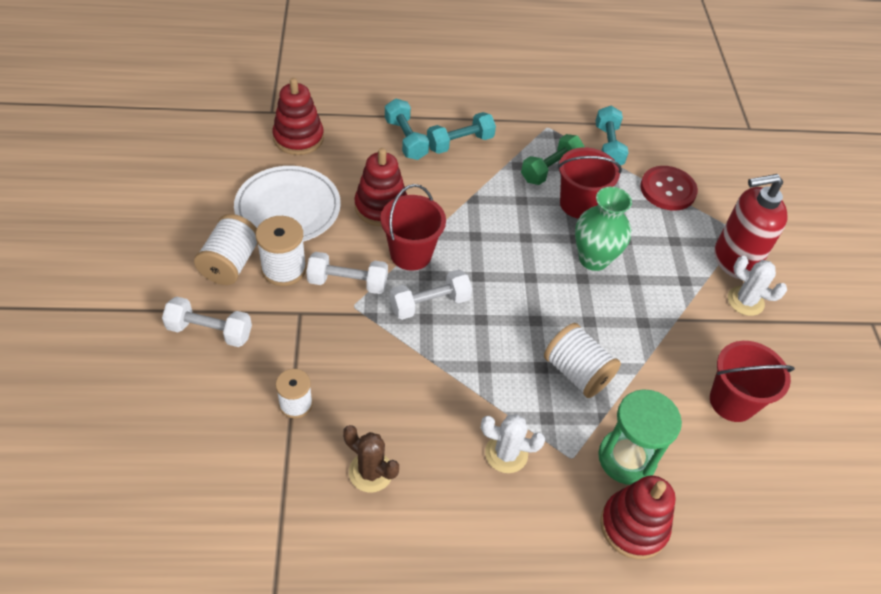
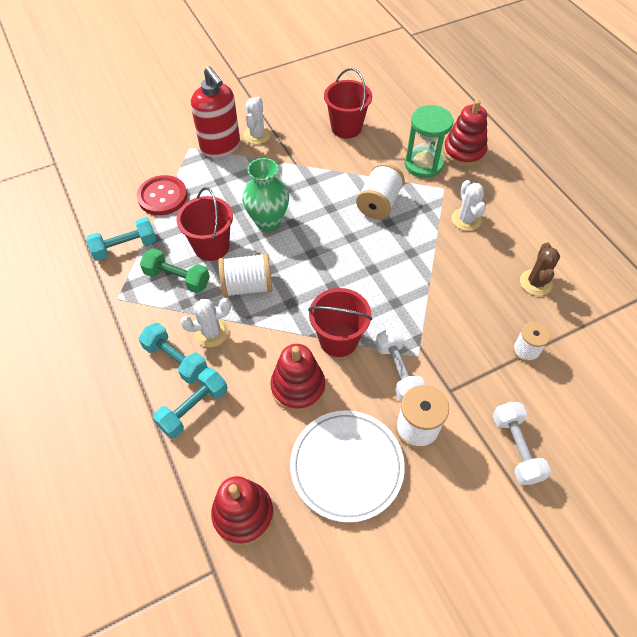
camera: 110 degrees left, 5 degrees up
(231, 263) = (441, 476): white spool -> white spool (247, 286)
(429, 303) = (379, 306): white dumbbell -> none
(474, 172) = (211, 333): none -> white cactus

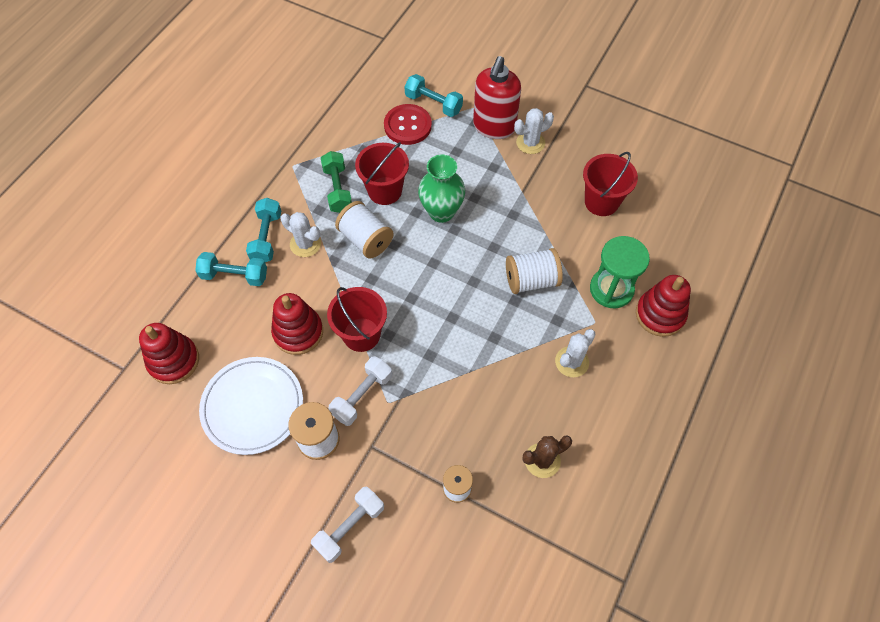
camera: 55 degrees right, 5 degrees up
(125, 247) = (340, 137): turquoise dumbbell -> turquoise dumbbell (433, 103)

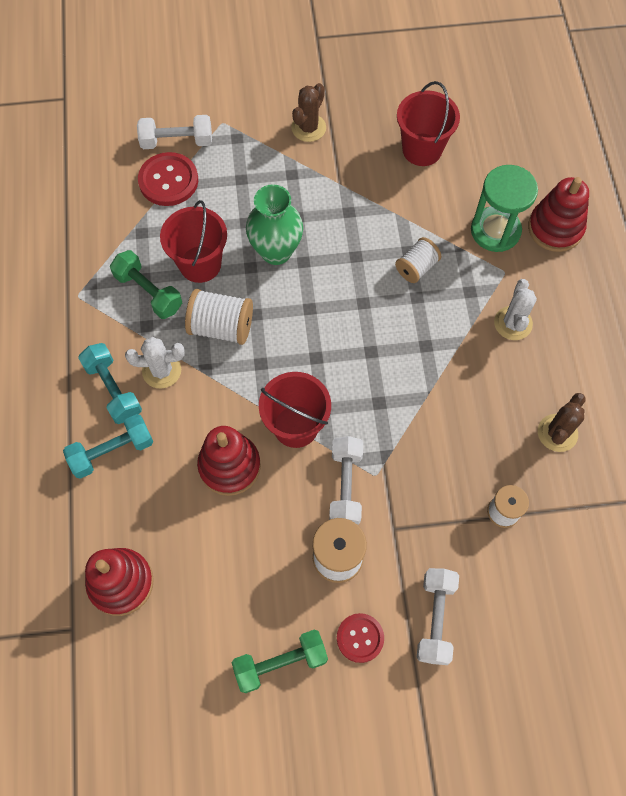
camera: 35 degrees left, 5 degrees up
(226, 481) = (280, 663): none -> green dumbbell
(253, 406) = (245, 571): white plate -> none
(289, 503) = (360, 638): none -> red button
(433, 103) = (177, 141): turquoise dumbbell -> white dumbbell
(494, 127) = (259, 132): red soap dispenser -> none
(530, 143) = (308, 128): white cactus -> brown cactus
(531, 280) = (416, 267): white spool -> white spool, size x0.66

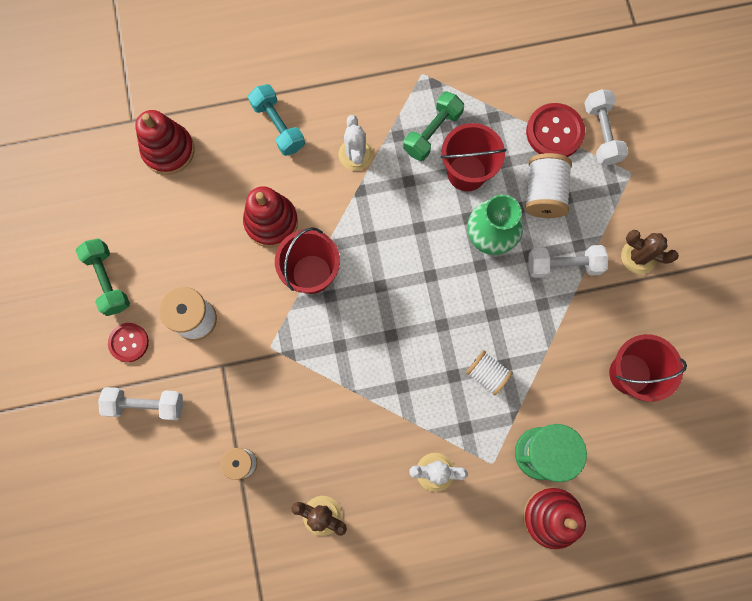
camera: 85 degrees right, 10 degrees up
(113, 389) = (334, 118): turquoise dumbbell -> none
(221, 327) = (403, 199): white spool -> white spool (543, 193)
(345, 486) = (259, 321): white dumbbell -> white dumbbell (563, 265)

